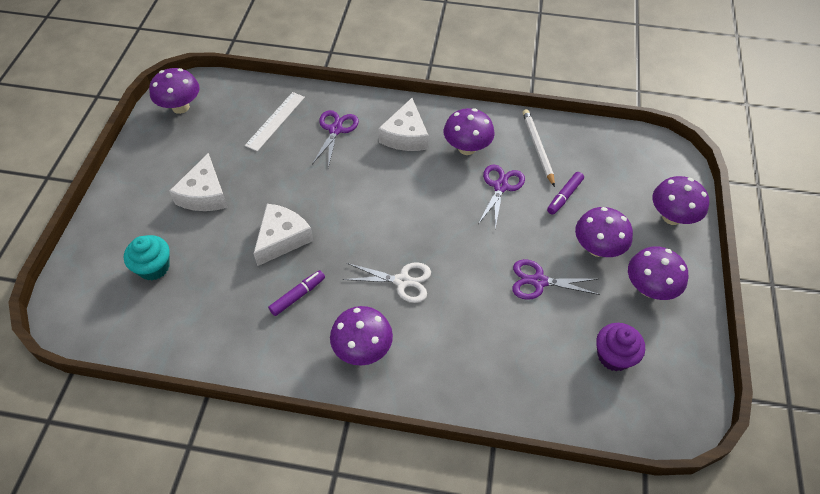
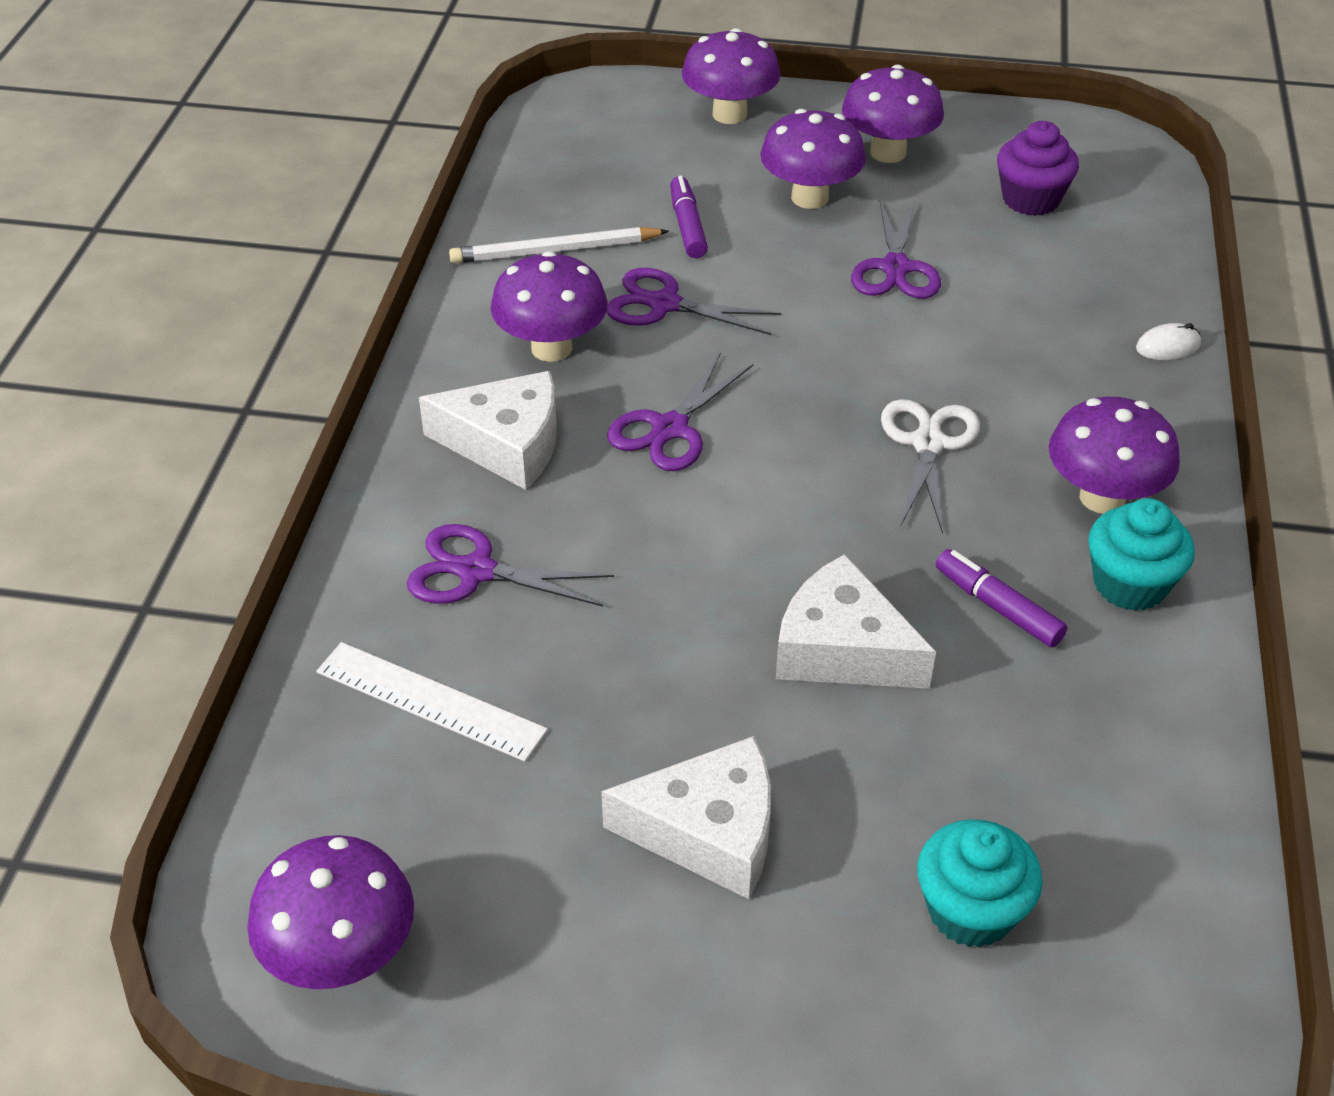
camera: 90 degrees left, 10 degrees down
(305, 350) = (1129, 584): none -> turquoise cupcake
(414, 187) = (670, 429): none -> purple scissors
(480, 404) = (1168, 346): none -> white mouse
(564, 196) = (687, 226): purple marker -> purple marker turned 135 degrees counterclockwise

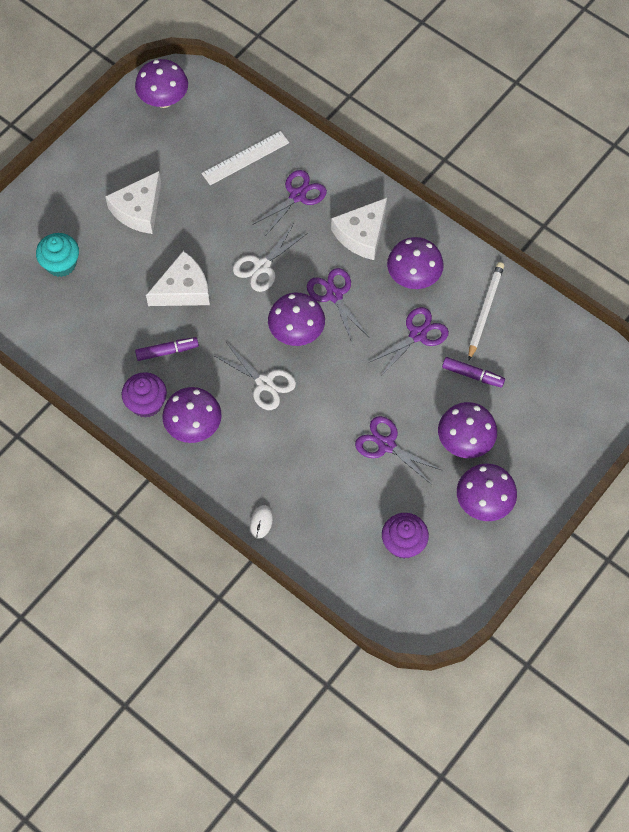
camera: 120 degrees right, 20 degrees up
(688, 552) = (262, 266): none -> white scissors
(729, 114) = (563, 447): purple mushroom -> purple mushroom (296, 332)
(1129, 584) = (146, 403): turquoise cupcake -> purple cupcake

